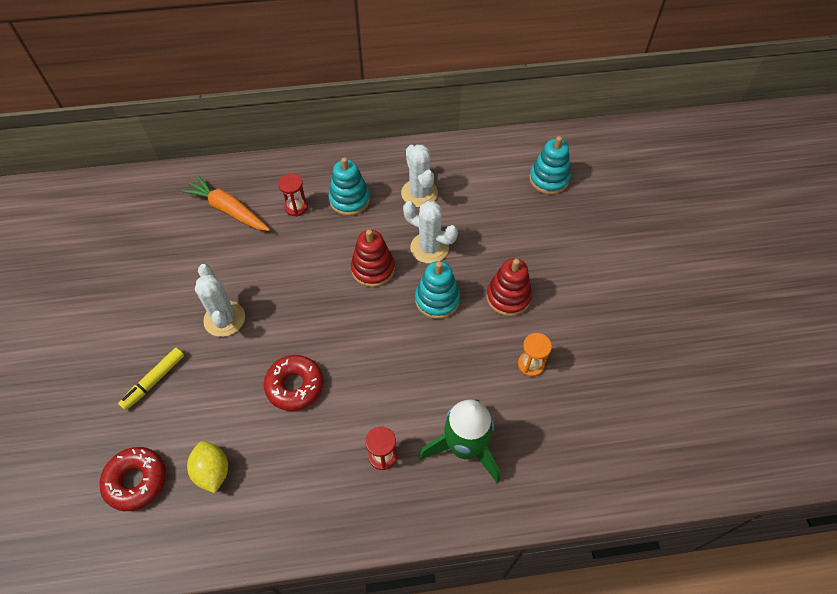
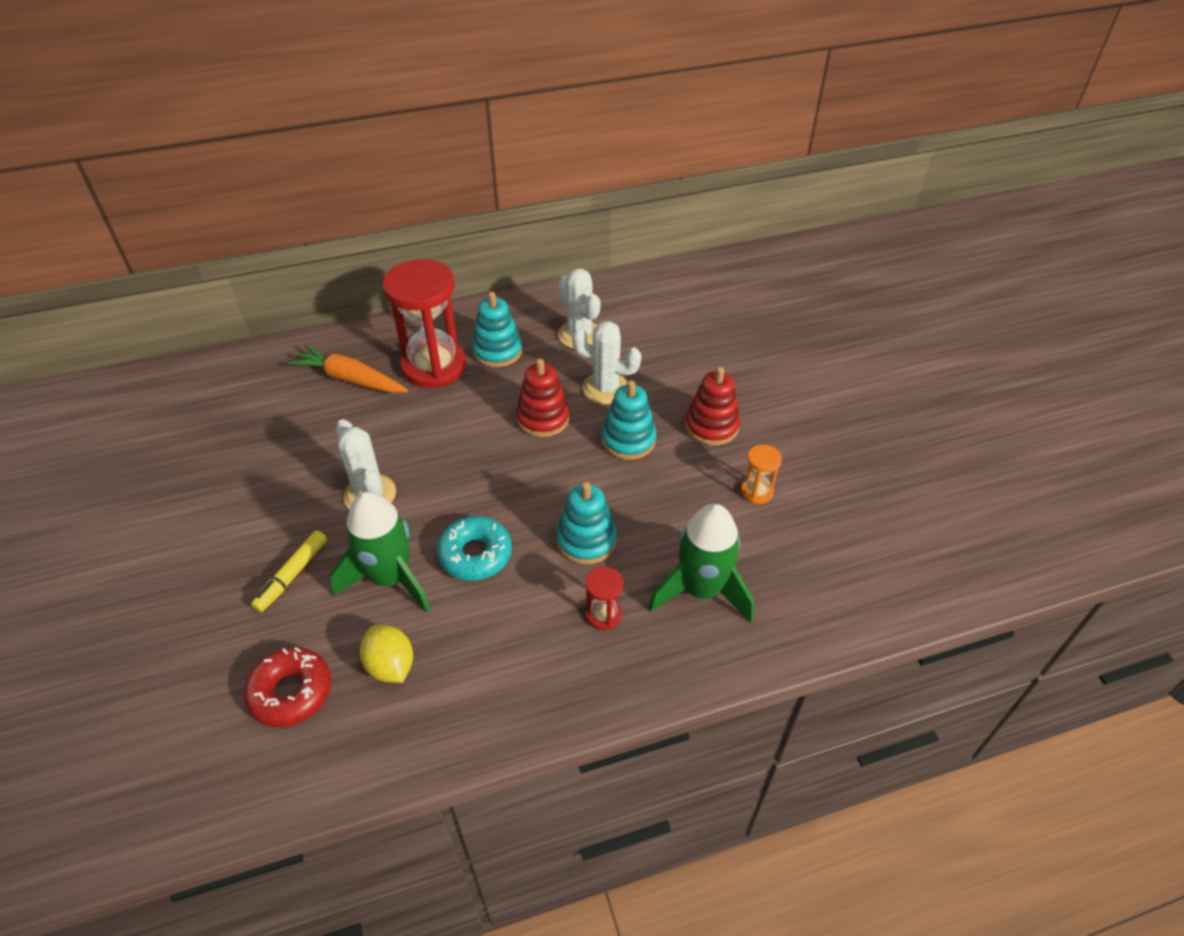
camera: 10 degrees left, 10 degrees down
(226, 396) = (390, 578): none -> green rocket
(295, 386) = (475, 554): red donut -> turquoise donut
(296, 207) = (434, 366): red hourglass -> red hourglass, size x2.28
(549, 179) = (726, 304): turquoise stacking toy -> turquoise stacking toy (586, 540)

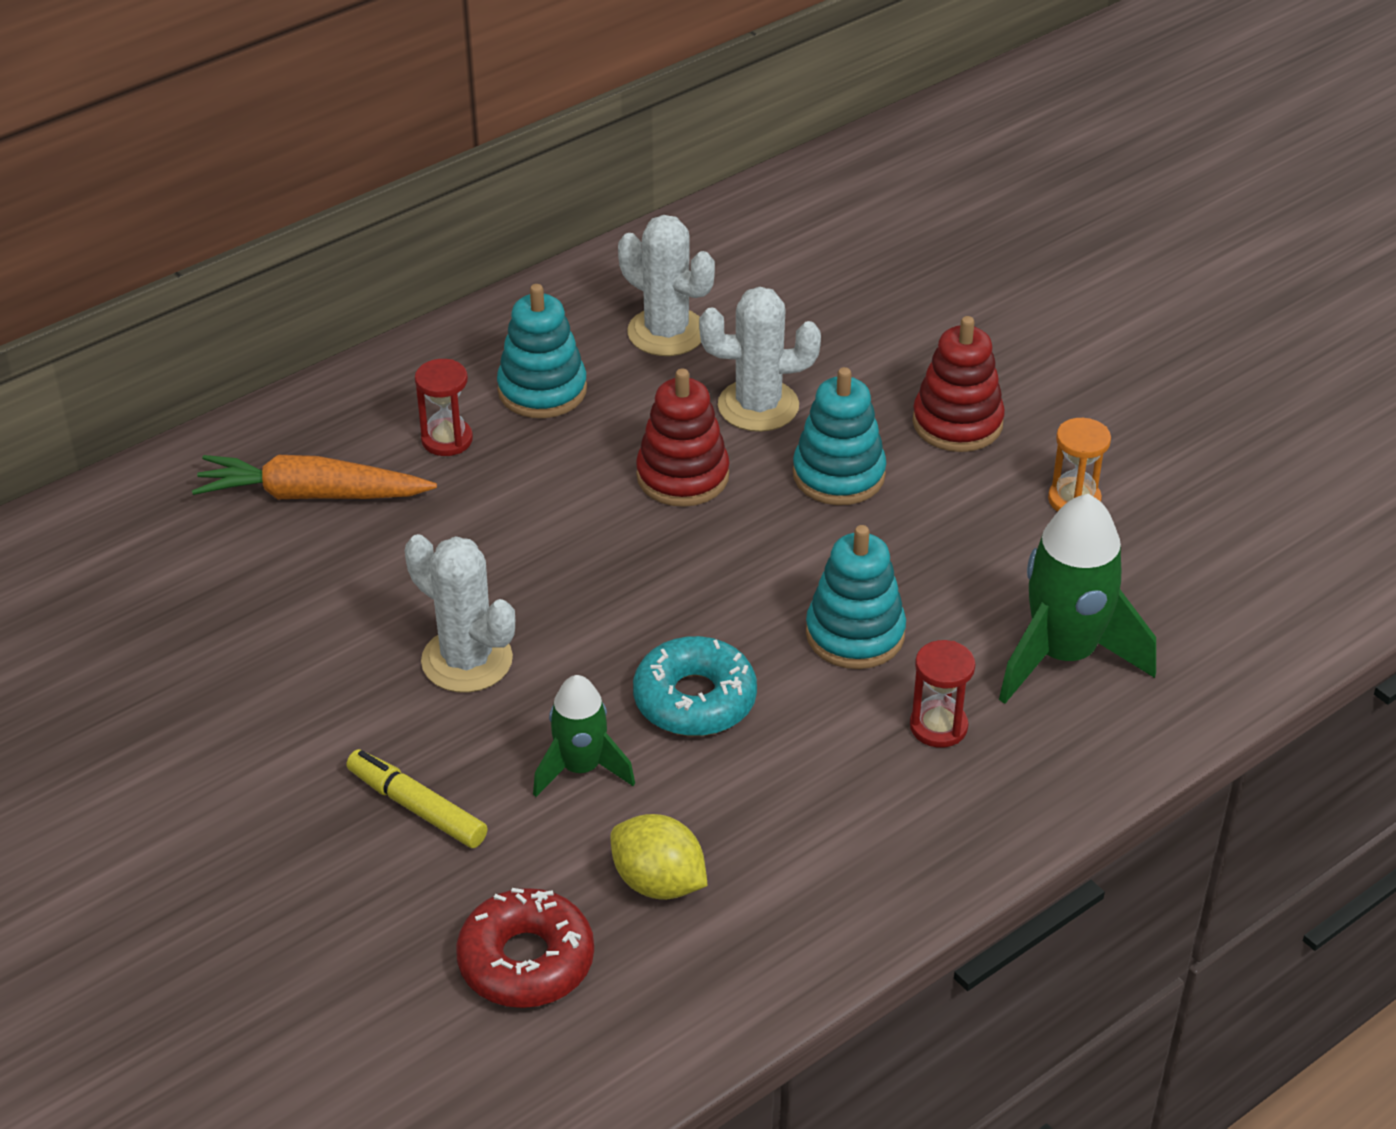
camera: 20 degrees left, 5 degrees down
(292, 575) = (417, 807): yellow marker -> yellow marker turned 120 degrees clockwise
(390, 578) = (581, 768): green rocket -> green rocket, size x0.59
(434, 366) = (447, 440): red hourglass -> red hourglass, size x0.44

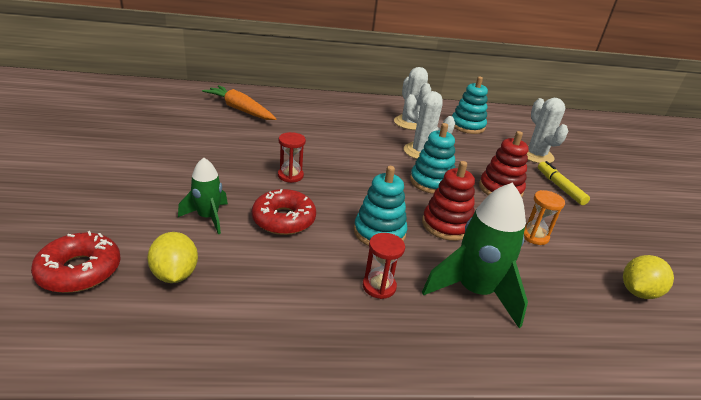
camera: 30 degrees right, 10 degrees down
(417, 807) = (133, 197): yellow marker -> yellow marker (560, 187)
(447, 440) = (300, 116): red hourglass -> red hourglass (290, 176)
(467, 660) = (220, 167): white cactus -> white cactus (536, 155)
(542, 390) = (348, 118): turquoise stacking toy -> turquoise stacking toy (467, 126)
(682, 476) = (368, 156): red stacking toy -> red stacking toy (446, 225)
(695, 699) = (284, 219): turquoise donut -> red donut
(1264, 522) = (638, 292): none -> yellow lemon

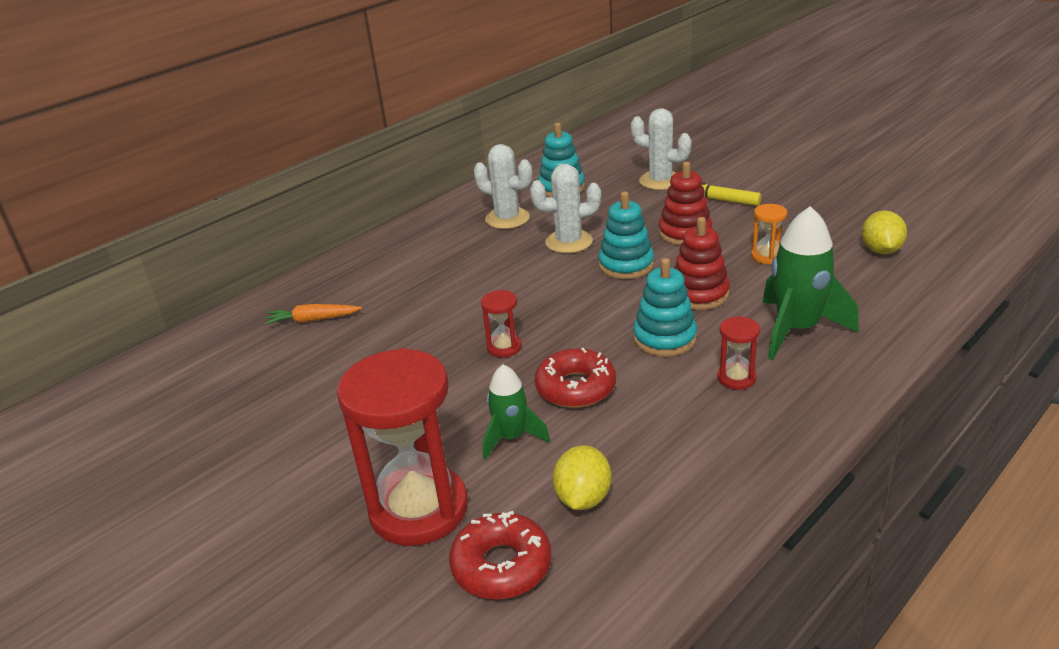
camera: 35 degrees left, 0 degrees up
(110, 214) = (419, 509): none -> red hourglass
(175, 274) = (583, 498): yellow lemon -> yellow lemon turned 75 degrees clockwise
(240, 109) = (313, 320): orange carrot -> orange carrot, size x0.64

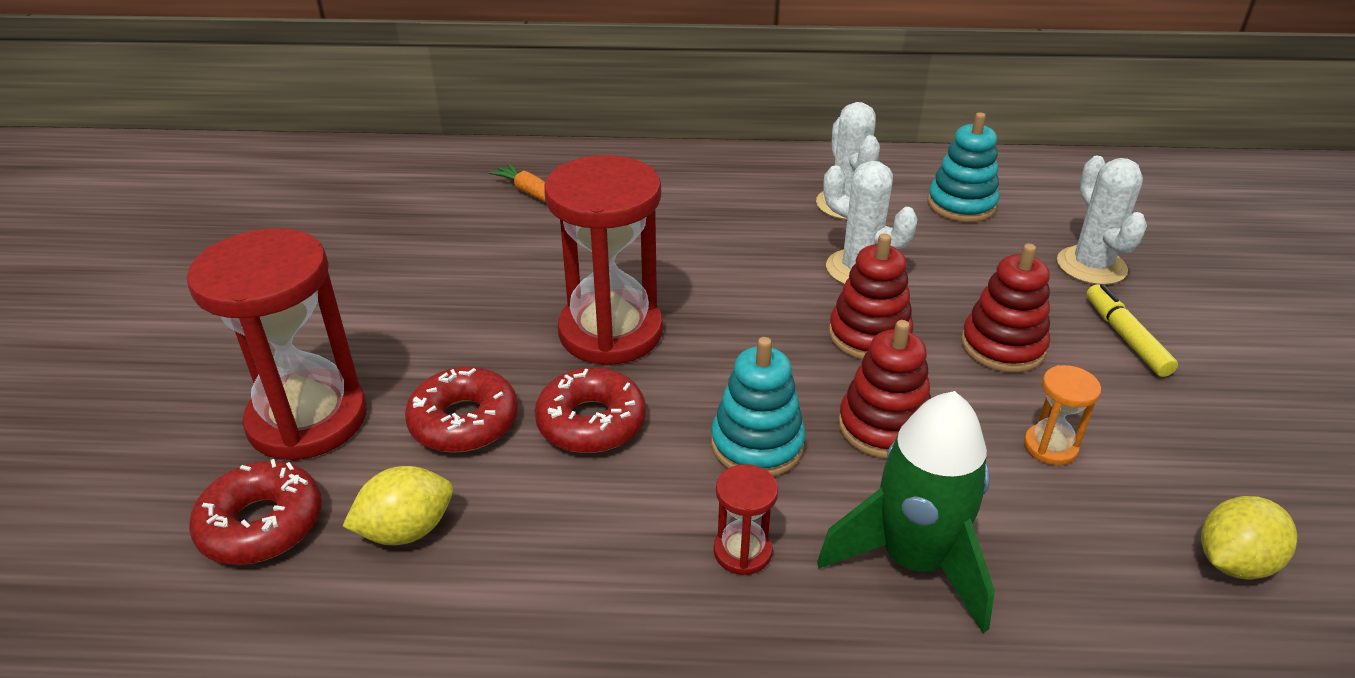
camera: 45 degrees right, 5 degrees up
(504, 347) = (610, 332): red hourglass -> red hourglass, size x2.28
(511, 438) = (464, 421): green rocket -> red donut
(626, 265) = (869, 335): turquoise stacking toy -> red stacking toy

